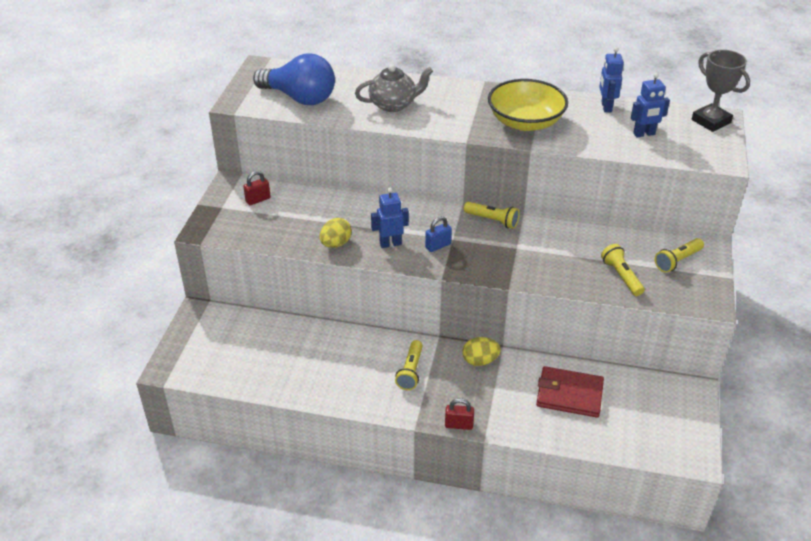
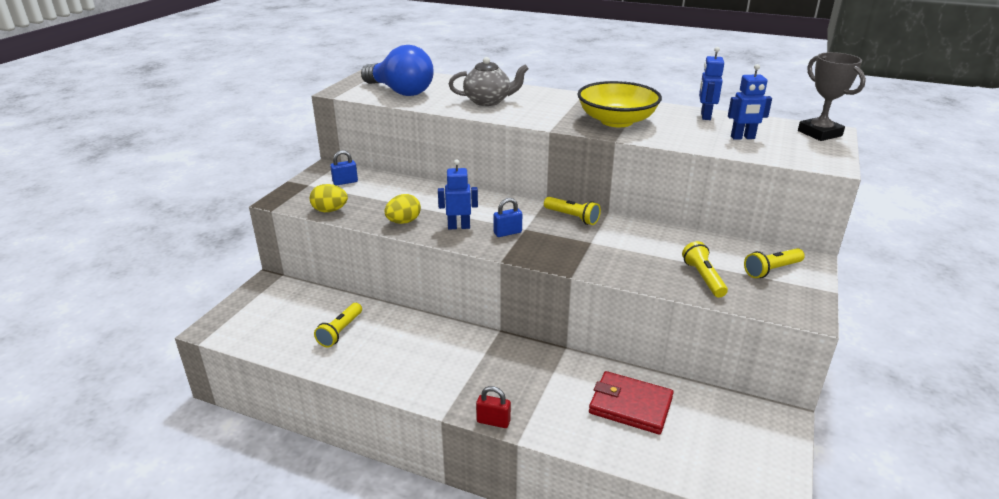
camera: 10 degrees right, 10 degrees down
(258, 200) = (345, 182): red padlock -> blue padlock
(410, 371) = (457, 360): yellow flashlight -> yellow flashlight (340, 331)
(480, 361) = (537, 359): yellow egg -> yellow egg (330, 210)

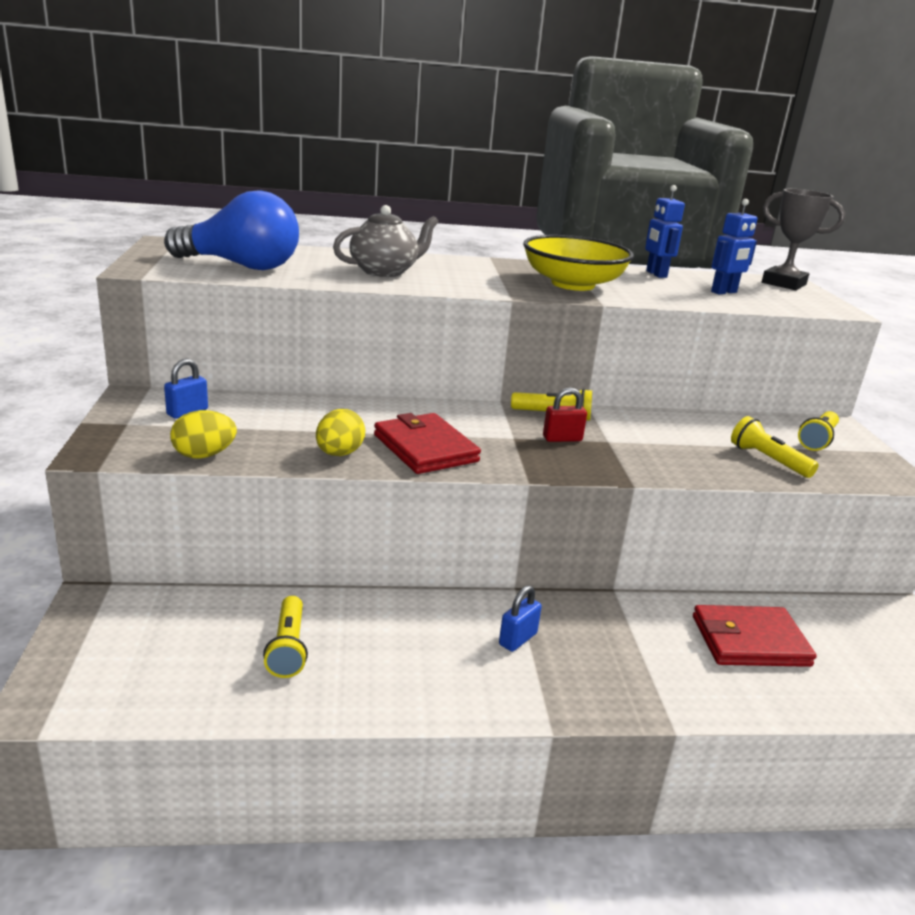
camera: 30 degrees left, 5 degrees down
(459, 227) = (425, 448): blue robot -> red wallet
(493, 421) = (620, 713): red padlock -> red padlock (562, 439)
(507, 233) = (497, 446): blue padlock -> blue padlock (517, 639)

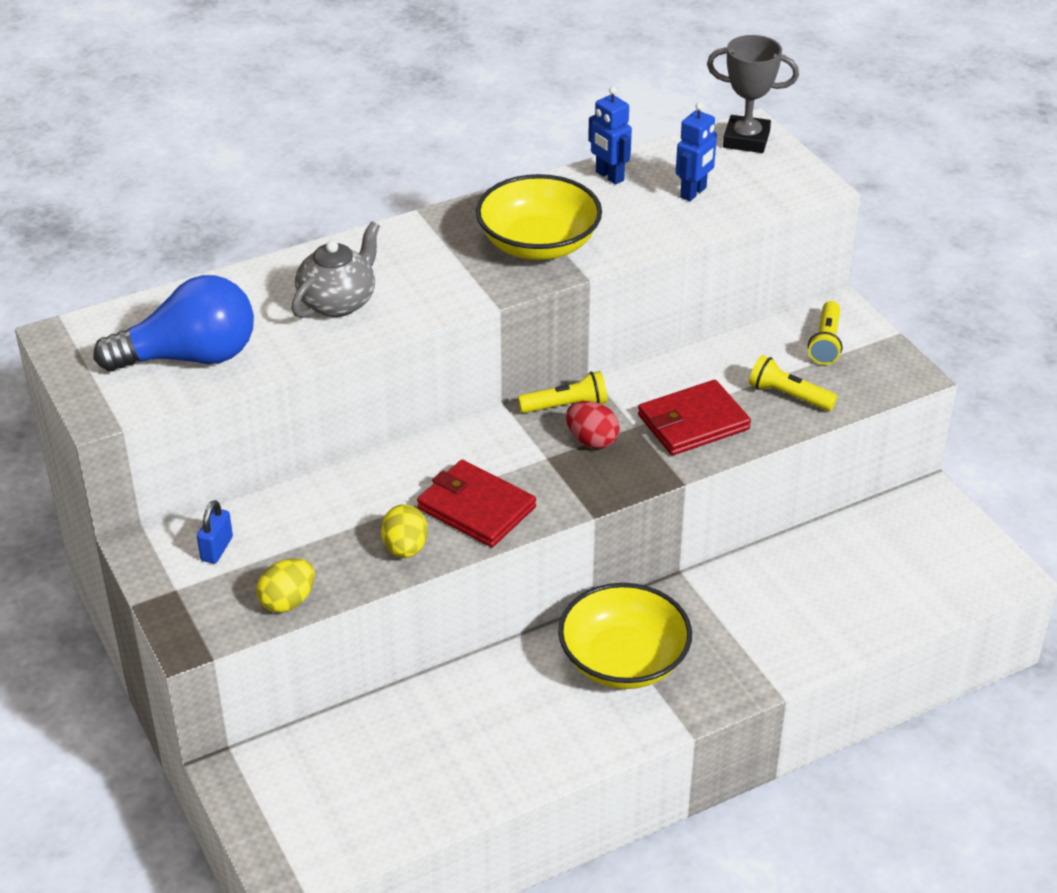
camera: 20 degrees left, 15 degrees up
(288, 648) = (439, 747): yellow flashlight -> none
(517, 639) = (623, 660): blue padlock -> yellow bowl
(562, 439) = (592, 441): red padlock -> red egg
(749, 641) = (815, 584): red wallet -> red wallet (693, 422)

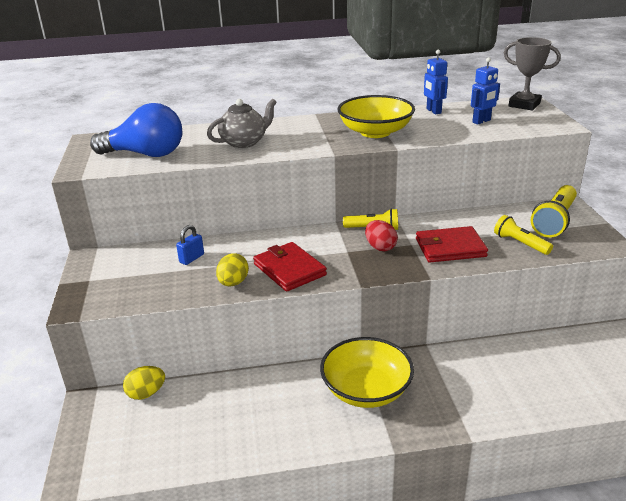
camera: 20 degrees right, 10 degrees down
(217, 549) = (127, 264): blue padlock -> blue padlock (192, 258)
(288, 601) = (145, 298): yellow egg -> yellow egg (146, 393)
(825, 343) = (554, 221): yellow flashlight -> yellow flashlight, size x1.59

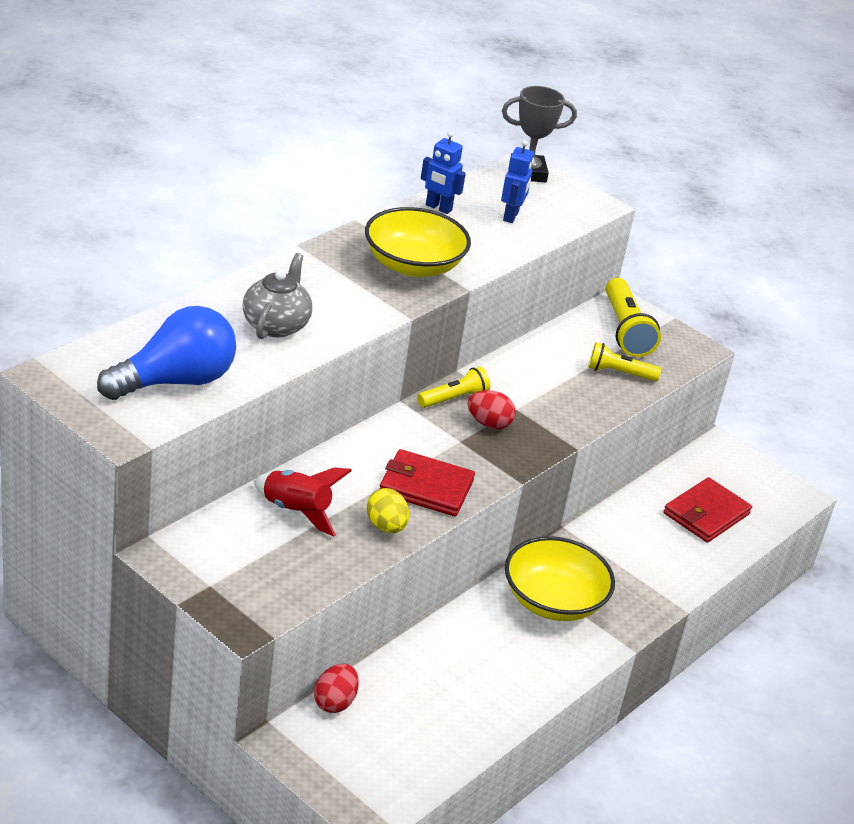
camera: 45 degrees left, 5 degrees up
(146, 393) = (334, 702): yellow egg -> red egg
(192, 258) = (296, 511): blue padlock -> red rocket
(450, 248) = (559, 401): red wallet -> red wallet (706, 514)

